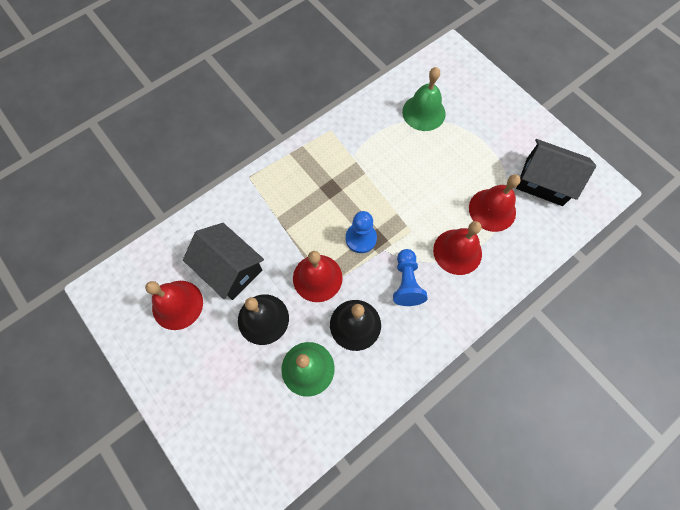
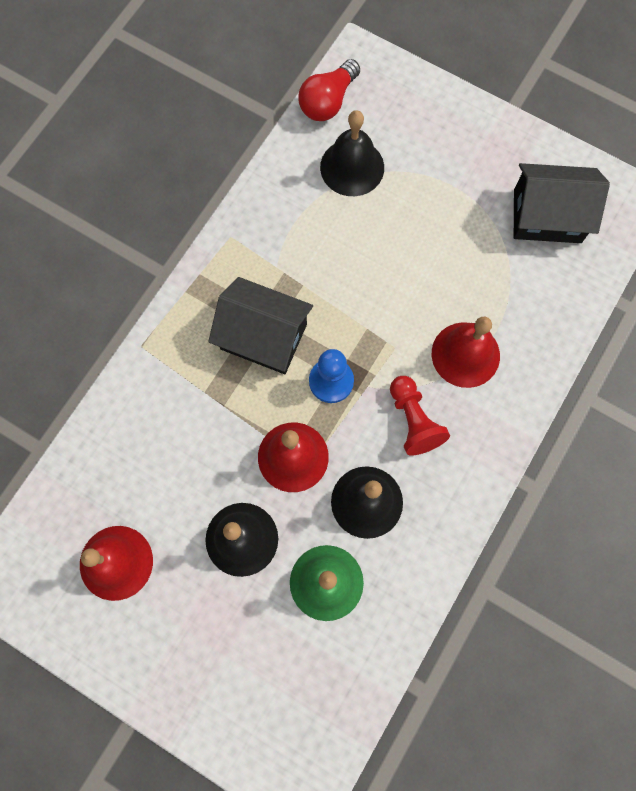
camera: 20 degrees left, 5 degrees up
(230, 268) = (168, 486): black house -> black house (263, 336)
(406, 282) = (413, 420): blue pawn -> red pawn
(422, 70) = (328, 101): none -> red light bulb
(423, 112) = (352, 167): green bell -> black bell
(492, 210) = (492, 280): red bell -> none

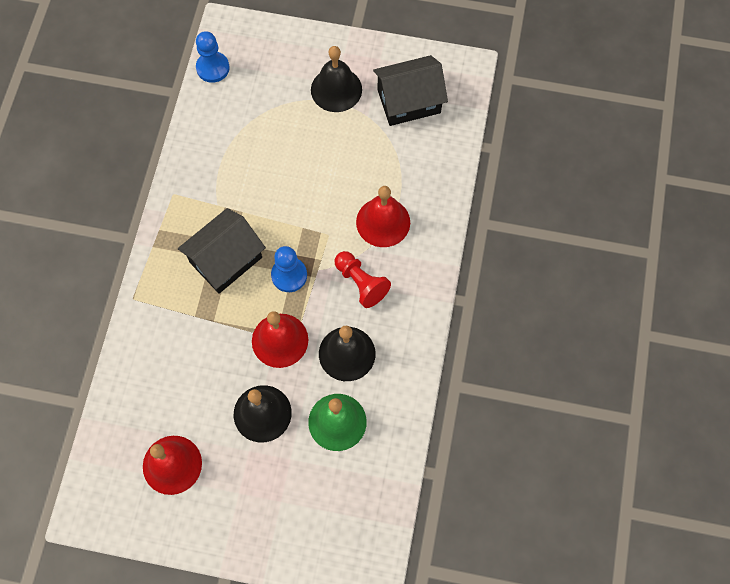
camera: 20 degrees left, 5 degrees down
(263, 336) = (225, 259): black house -> black house turned 45 degrees counterclockwise
(328, 101) = (213, 68): red light bulb -> blue pawn
(352, 167) = (249, 111): black bell -> black bell (336, 89)

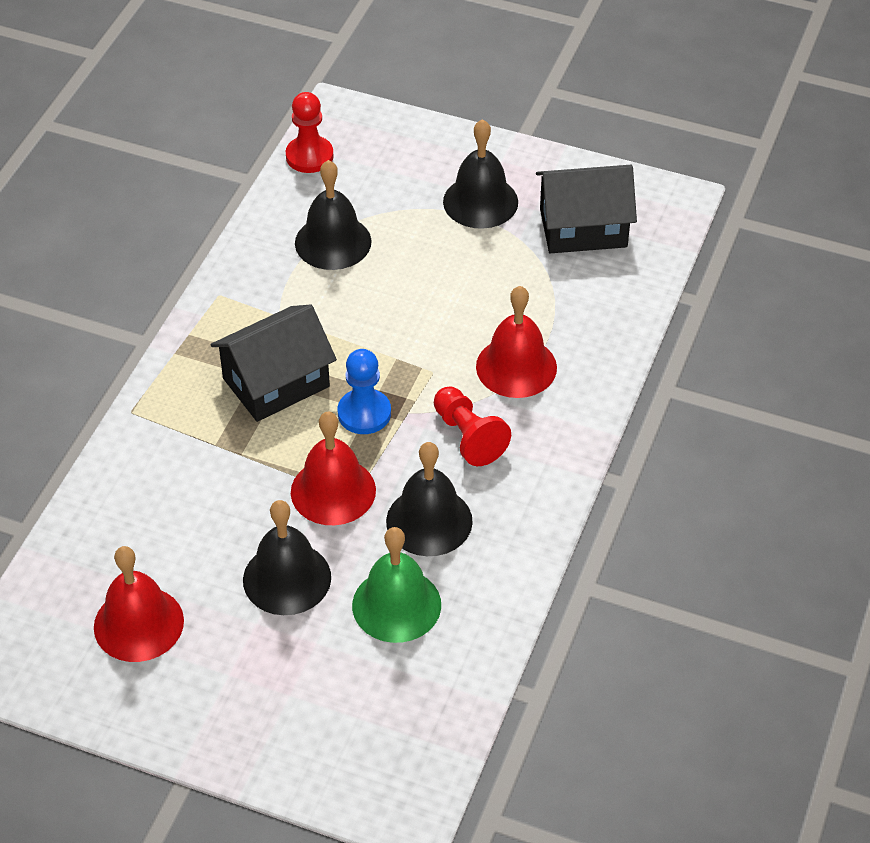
camera: 10 degrees right, 20 degrees down
(213, 68) = (309, 156): blue pawn -> red pawn
(242, 138) = (333, 242): none -> black bell

